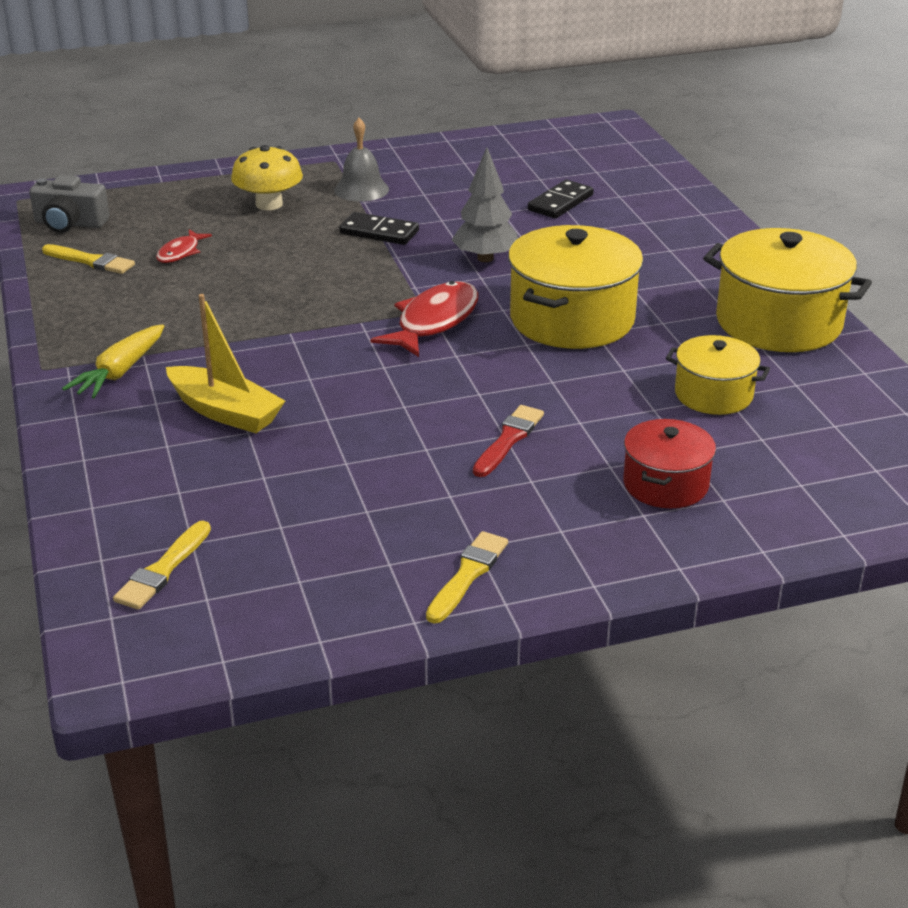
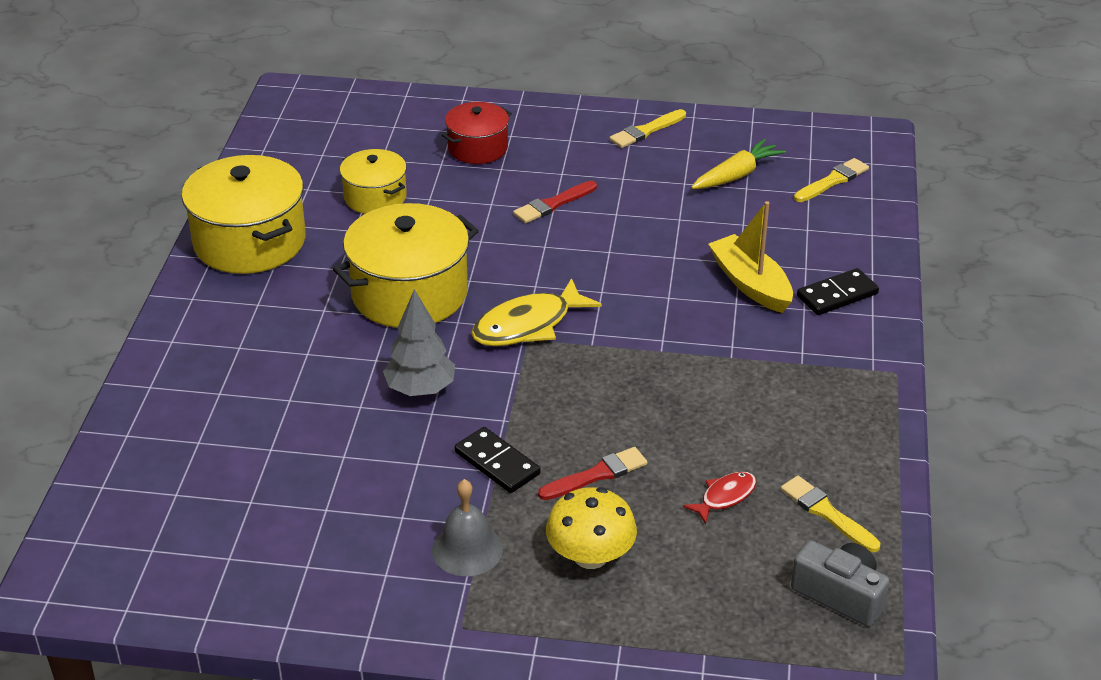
camera: 155 degrees left, 5 degrees up
(119, 372) = (827, 348): yellow carrot -> yellow carrot (737, 175)
(294, 243) = (596, 475): none -> red brush
(434, 322) = (528, 325): red fish -> yellow fish
(560, 202) = (270, 450): black domino -> black domino (837, 295)

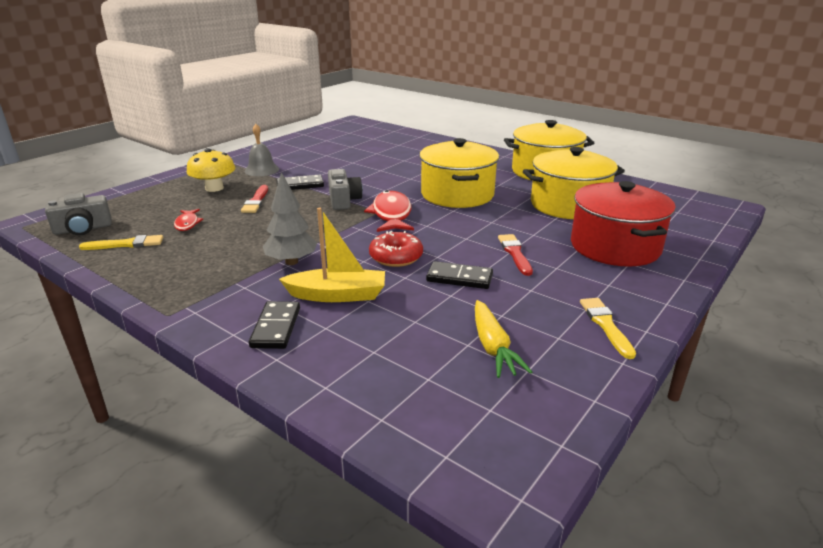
camera: 120 degrees right, 10 degrees down
(375, 197) = (568, 205): yellow pot -> yellow pot, size x1.73
(420, 389) = (374, 182): grey tree -> grey tree (291, 262)
(477, 148) = (615, 247): red pot -> red pot, size x1.73
(518, 388) = (343, 200): none -> grey camera
(528, 325) = (391, 214): yellow fish -> red fish
(638, 278) = (396, 257): none -> red donut
(642, 223) = (459, 278): none -> black domino
(832, 181) = (435, 405): yellow brush -> none

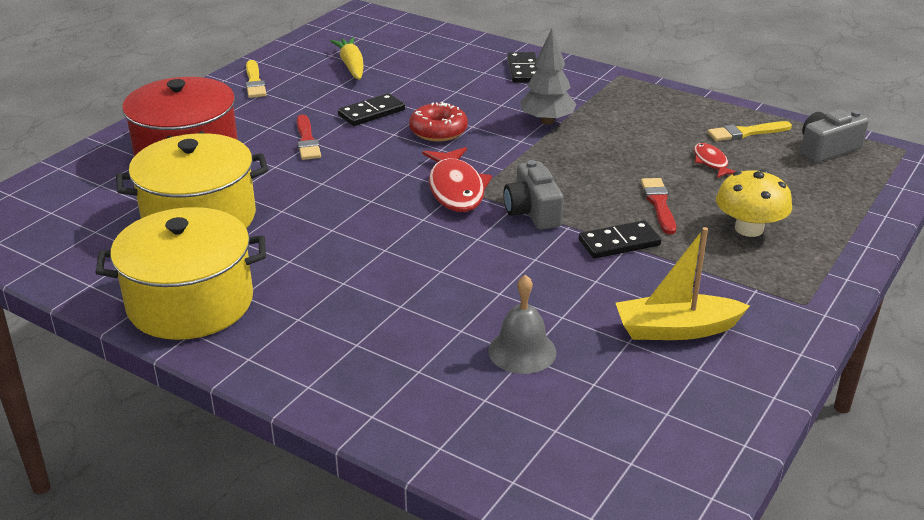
camera: 175 degrees right, 5 degrees up
(261, 170) = (716, 281): grey bell -> grey bell (522, 351)
(337, 295) = (484, 94): yellow boat -> yellow boat (676, 329)
(457, 194) = (362, 233): yellow pot -> none
(459, 278) = (371, 113): black domino -> black domino turned 45 degrees counterclockwise

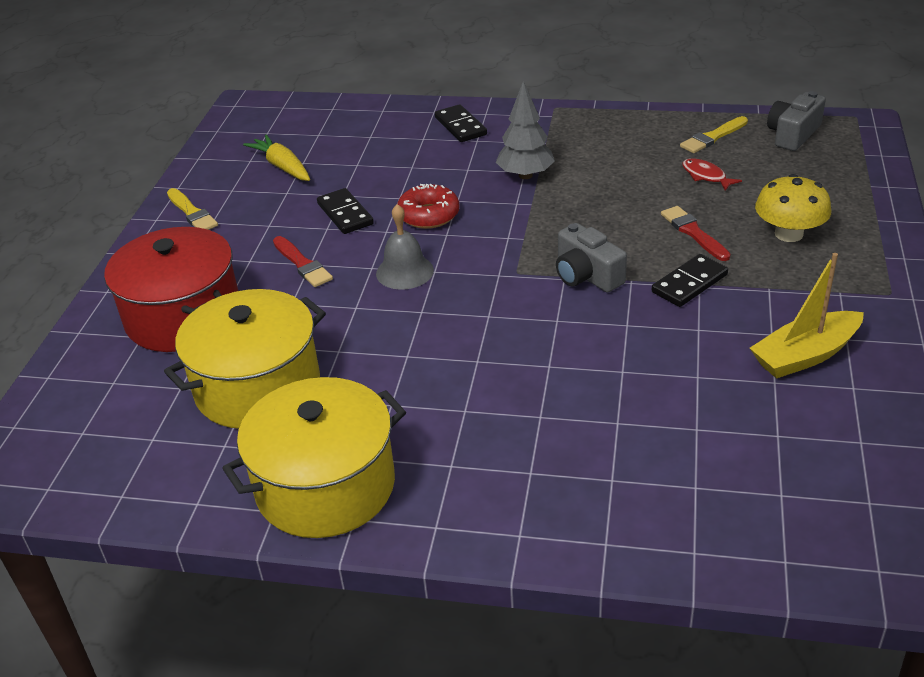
camera: 20 degrees left, 5 degrees up
(371, 113) = (345, 214): black domino -> black domino turned 60 degrees counterclockwise
(456, 189) = (495, 273): red fish -> none
(522, 351) = (690, 424): grey bell -> grey bell (404, 271)

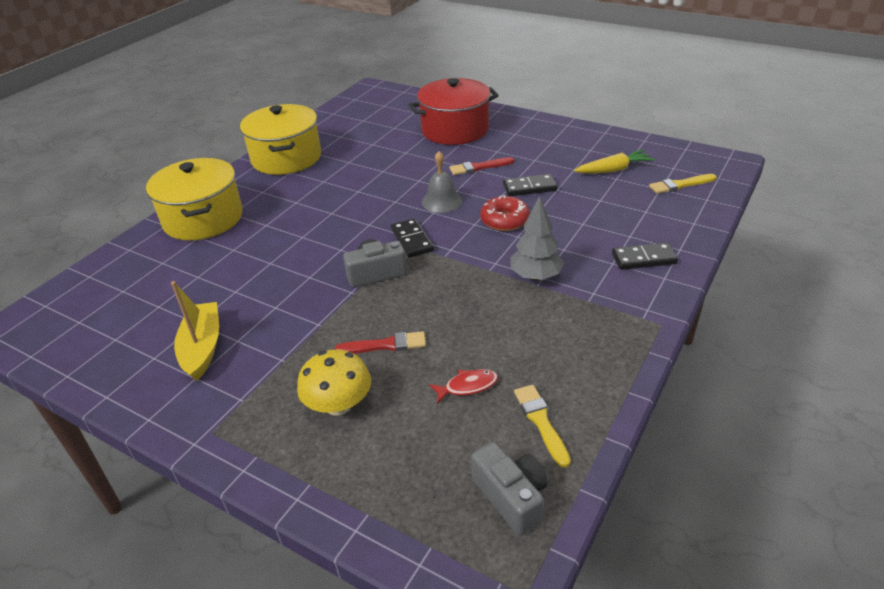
camera: 110 degrees right, 0 degrees up
(192, 213) = (568, 136): yellow brush -> yellow brush (680, 185)
(257, 387) = (375, 146): yellow pot -> yellow pot (203, 219)
(689, 283) = (325, 320): black domino -> black domino (412, 240)

